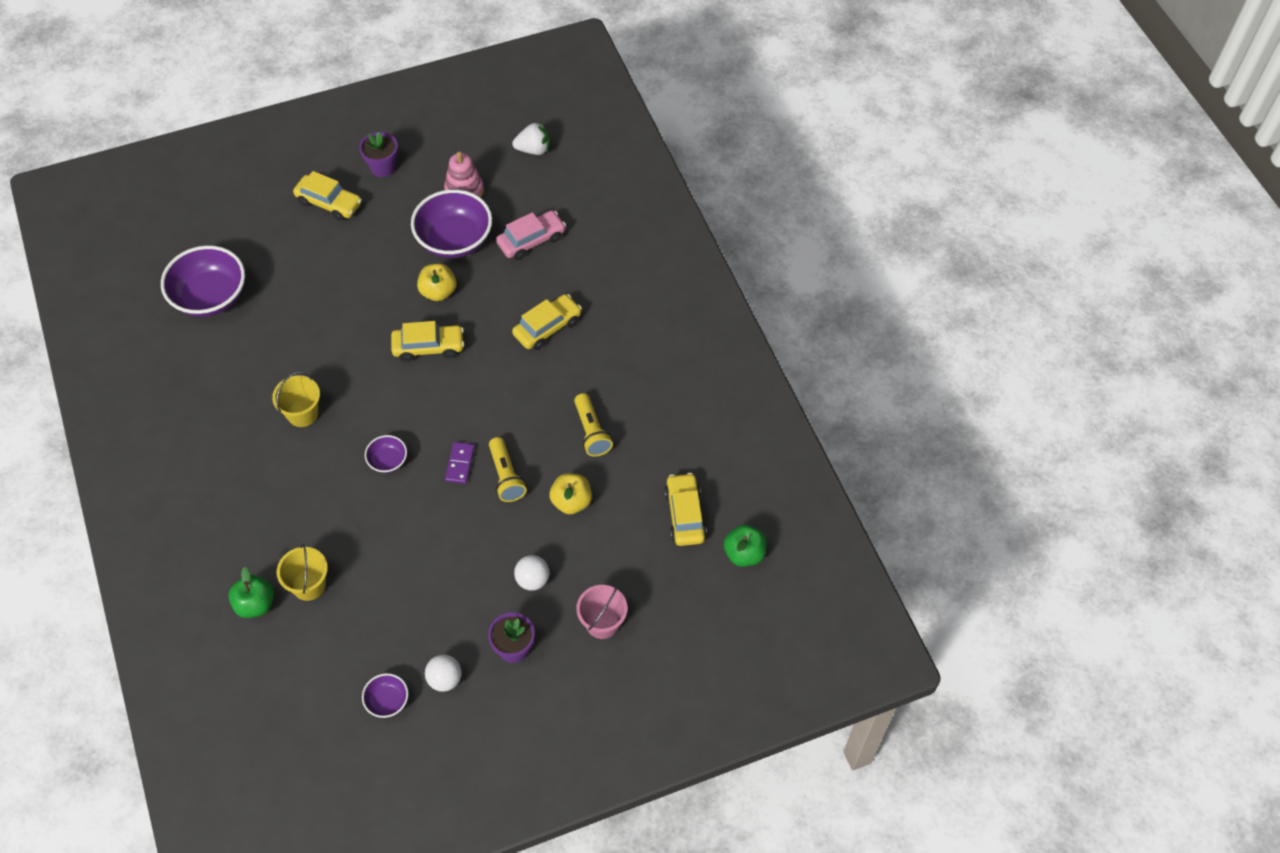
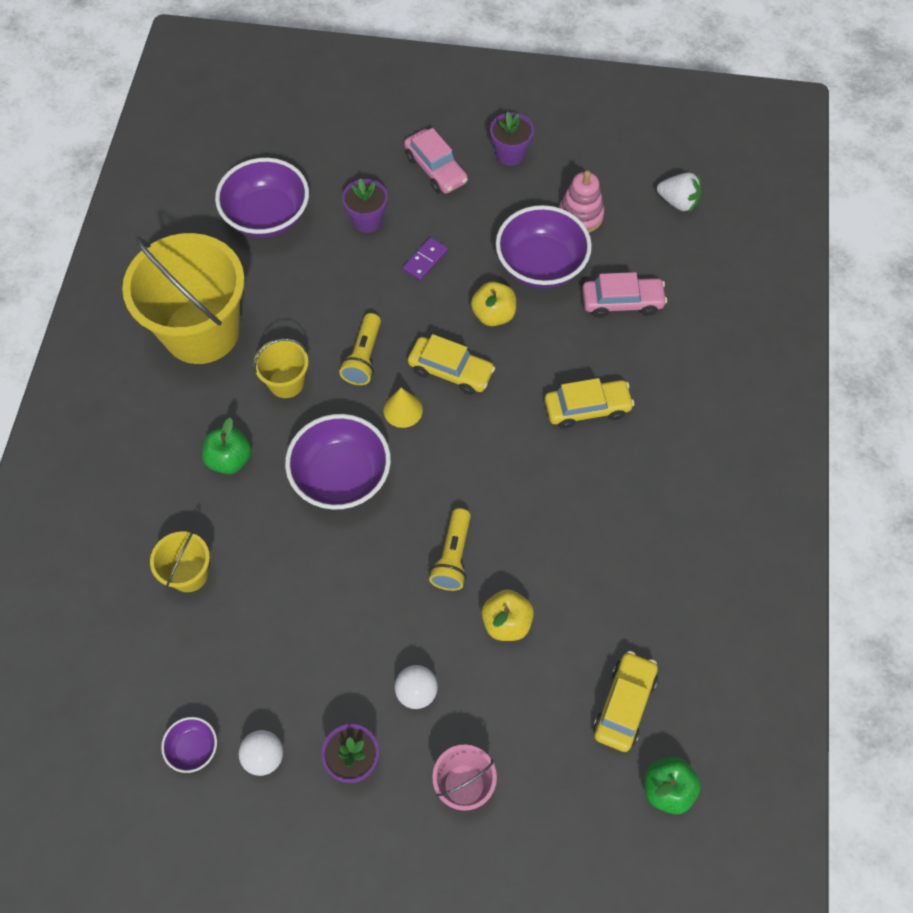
camera: 30 degrees right, 5 degrees up
(208, 407) = (201, 331): none -> yellow bucket
(255, 604) = (127, 567): green apple -> green apple (230, 459)
(296, 265) = (367, 220): none -> purple flower pot
(329, 203) = (436, 169): yellow car -> pink car
(388, 461) = (341, 477): purple bowl -> purple bowl, size x2.08
(407, 392) = (403, 410): none -> yellow cone
(460, 464) = (412, 517): purple domino -> purple domino (425, 260)
(591, 432) = (571, 552): yellow flashlight -> yellow flashlight (364, 357)

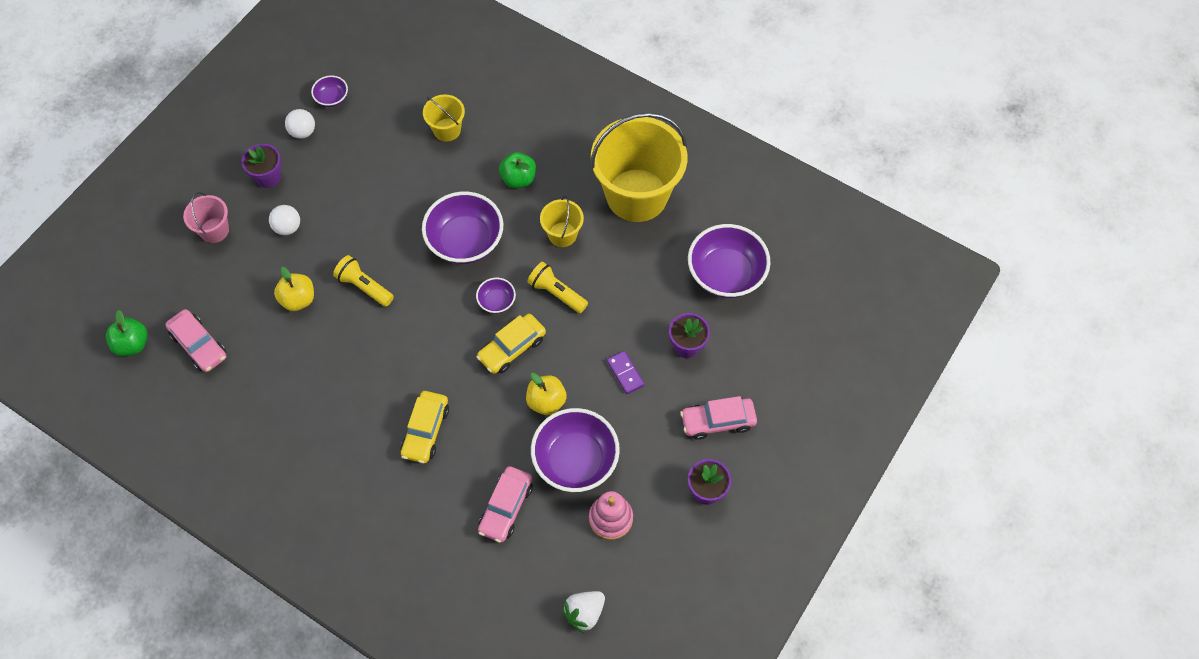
camera: 115 degrees right, 0 degrees up
(403, 410) = (496, 301): yellow cone -> purple bowl
(624, 704) = (199, 345): yellow car -> pink car

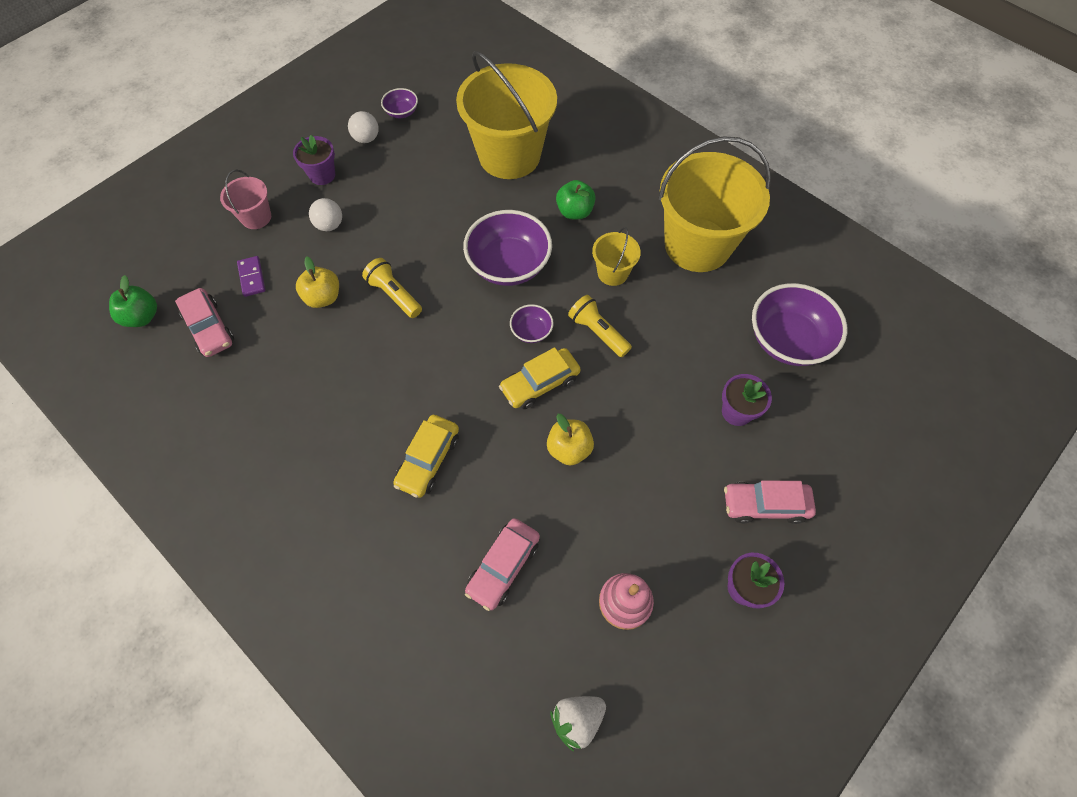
camera: 10 degrees right, 0 degrees up
(447, 130) = (509, 155): yellow bucket -> yellow bucket, size x2.19
(575, 460) = (592, 523): purple bowl -> none
(625, 373) = (663, 431): purple domino -> purple domino (252, 277)

